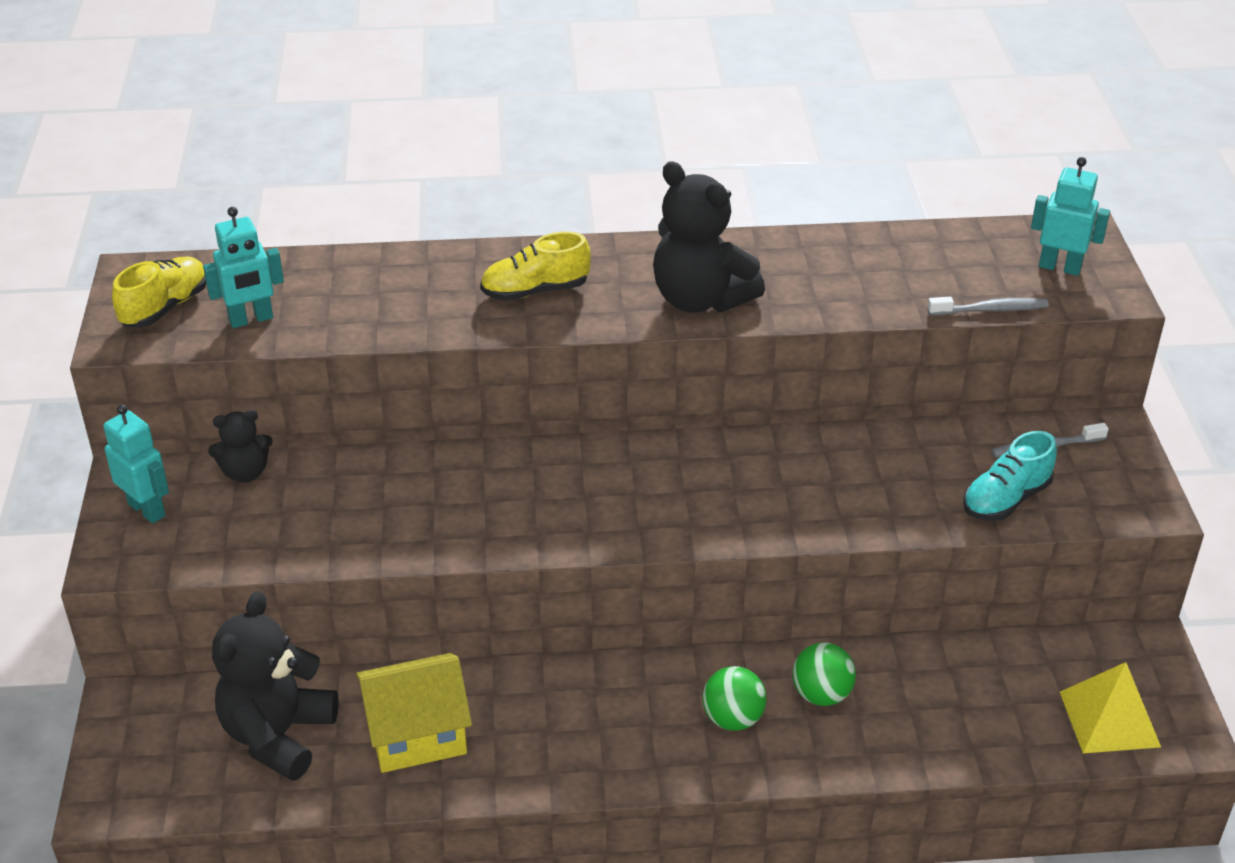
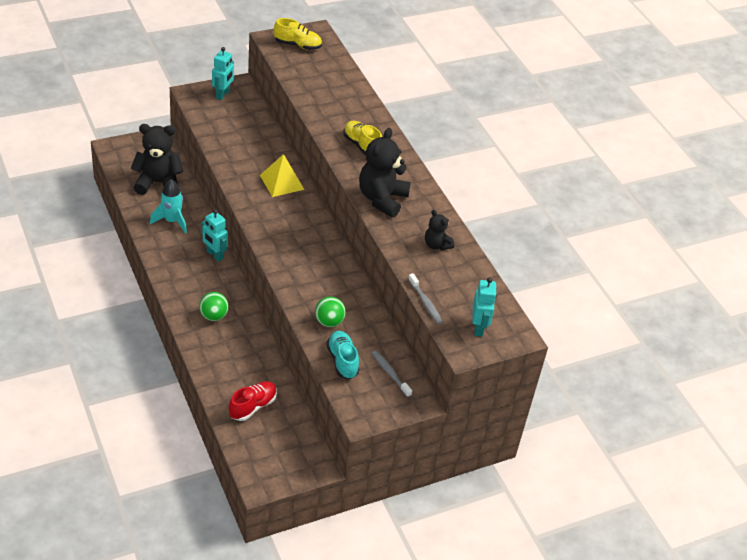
camera: 65 degrees right, 5 degrees up
(245, 473) = (255, 114): black teddy bear -> black teddy bear (436, 245)
(251, 320) = (301, 69): turquoise robot -> turquoise robot (214, 255)
(417, 734) = (172, 221): yellow house -> turquoise rocket
(821, 694) = (238, 344): green ball -> green ball (329, 322)
(992, 707) = (253, 406): none -> red shoe
(1006, 499) = (342, 361): turquoise shoe -> turquoise shoe turned 45 degrees clockwise
(1109, 719) = (260, 452): yellow pyramid -> yellow pyramid (281, 182)

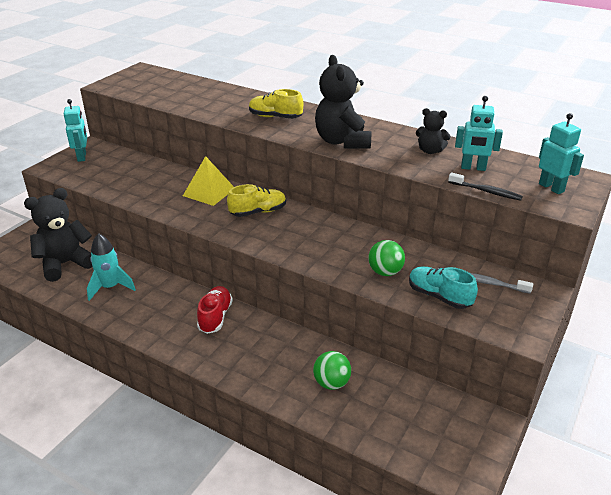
camera: 30 degrees left, 10 degrees down
(213, 316) = (238, 345): green ball -> green ball (331, 383)
(214, 255) = (182, 294): turquoise robot -> turquoise robot (473, 168)
(253, 406) = (368, 405): red shoe -> red shoe (215, 317)
(298, 45) = (135, 81): yellow shoe -> yellow shoe (258, 212)
(425, 303) = (486, 191): grey toothbrush -> black toothbrush

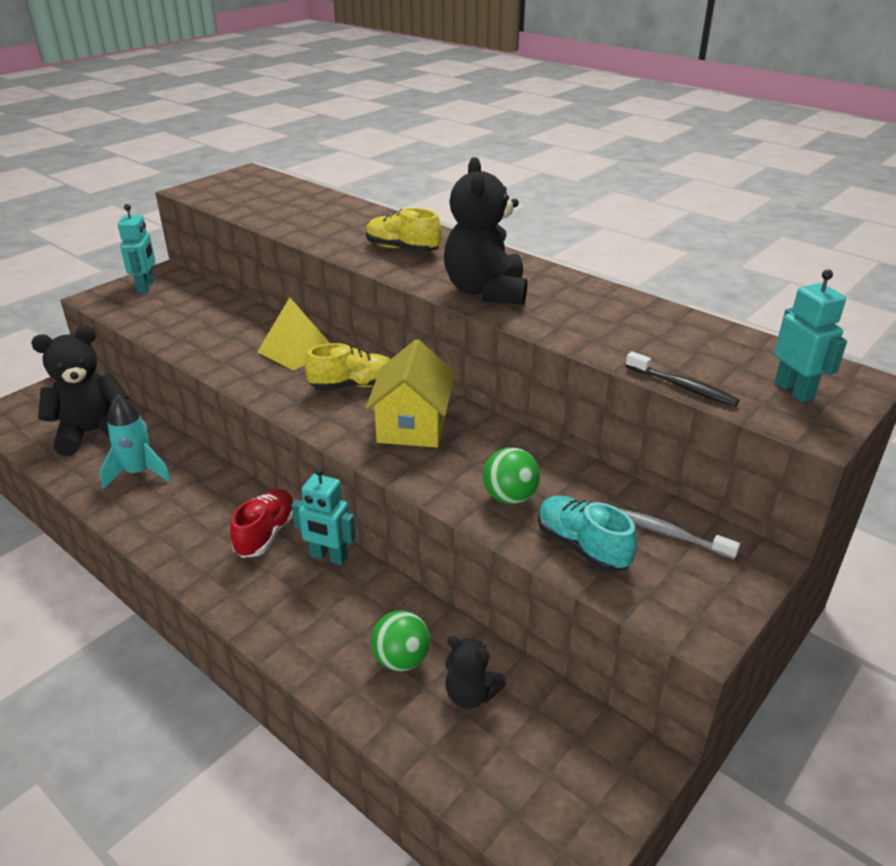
camera: 10 degrees right, 0 degrees up
(307, 234) = (412, 425): none -> yellow house
(430, 151) = (615, 316): black teddy bear -> black teddy bear (471, 694)
(473, 168) = (674, 348): turquoise robot -> turquoise robot (328, 557)

